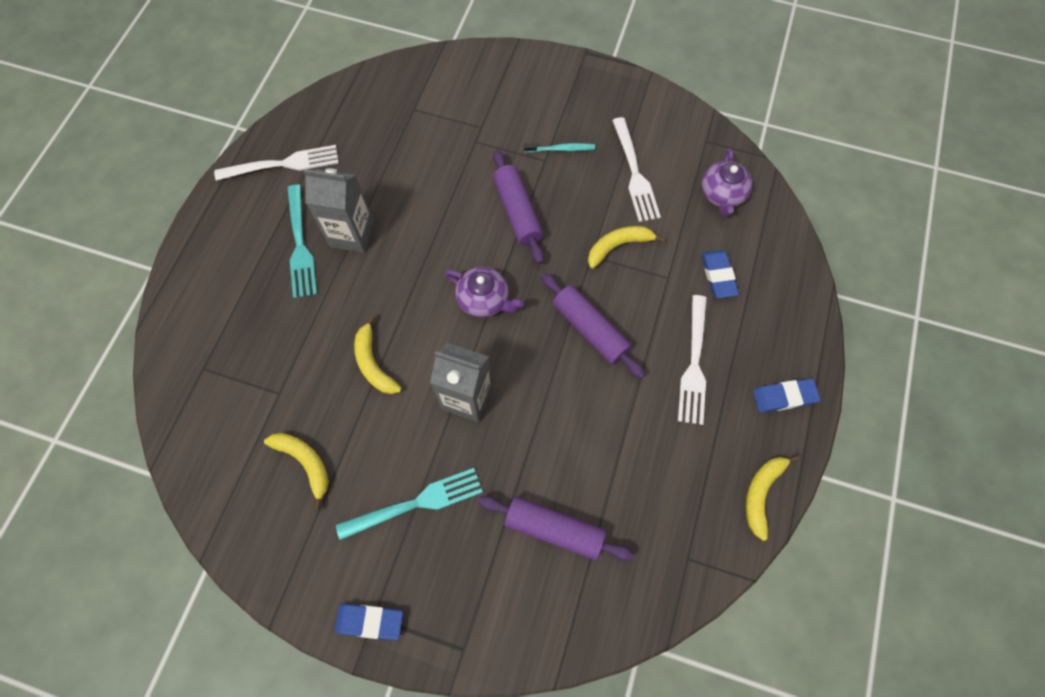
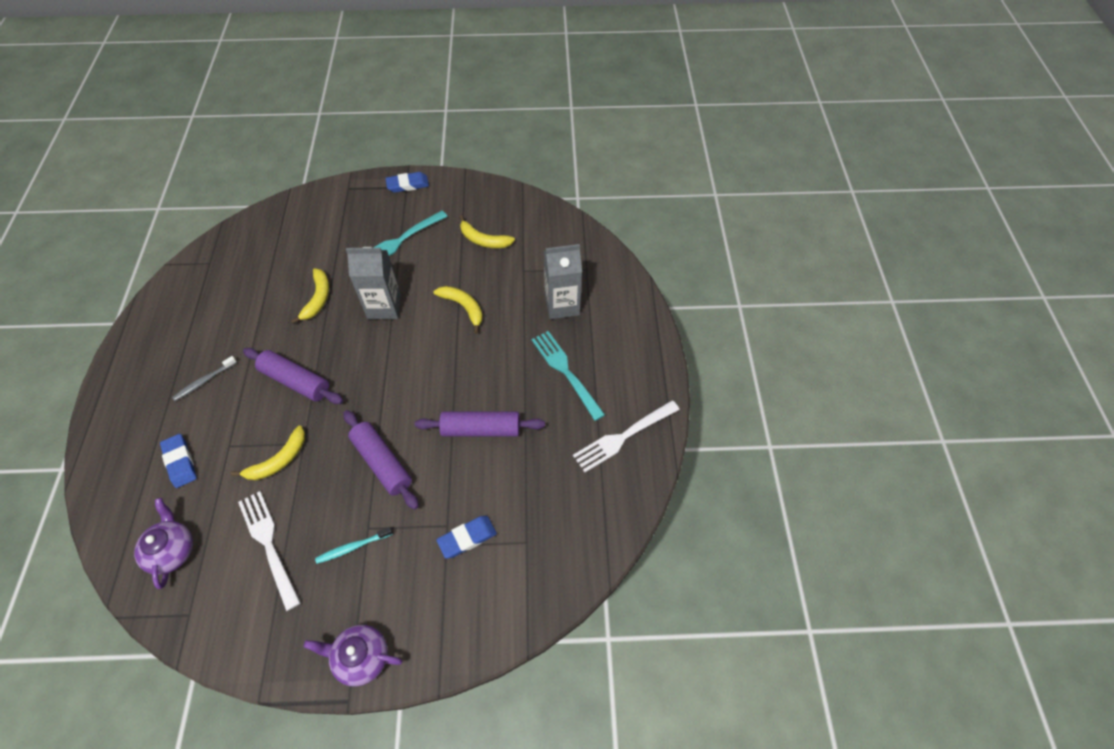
camera: 160 degrees right, 10 degrees down
(352, 234) = (526, 394): grey carton -> grey carton (562, 305)
(484, 300) = (391, 377): purple teapot -> purple teapot (361, 657)
(554, 529) = (303, 253): purple rolling pin -> purple rolling pin (481, 429)
(694, 364) = (204, 381): white fork -> grey toothbrush
(761, 493) = (153, 311): yellow banana -> yellow banana (318, 299)
(784, 397) = (128, 379): blue eraser -> blue eraser (467, 538)

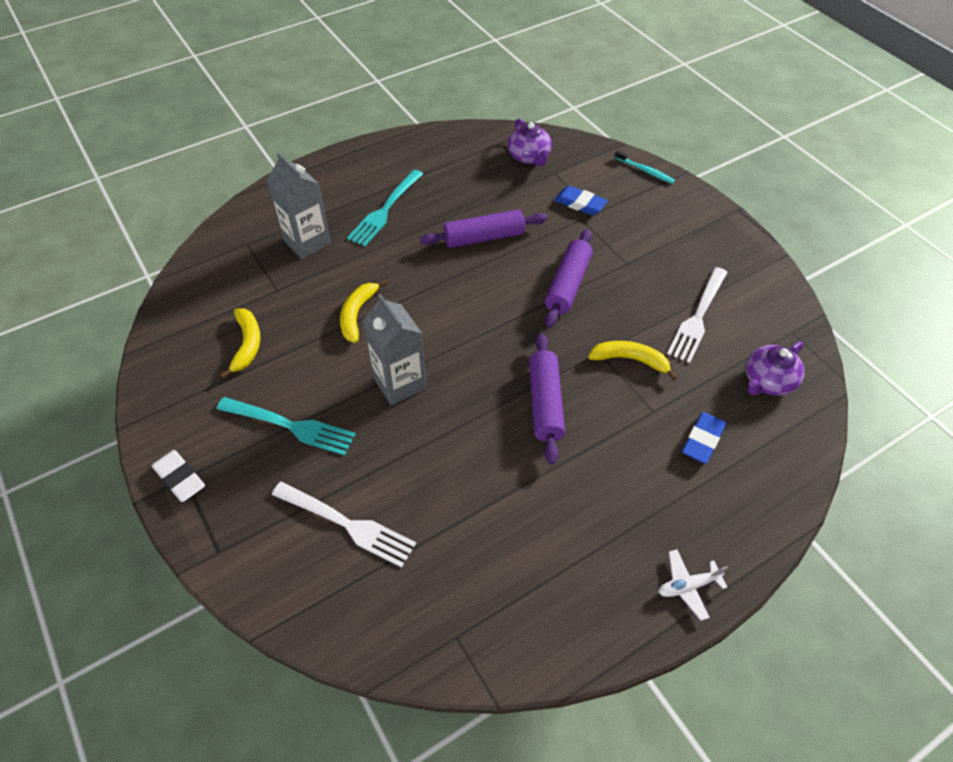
camera: 120 degrees left, 5 degrees down
(118, 383) = (688, 586): none -> white plane
(204, 381) = (612, 491): grey toothbrush -> none
(318, 299) = (430, 456): yellow banana -> none
(353, 547) = (648, 263): turquoise toothbrush -> turquoise toothbrush (645, 171)
(361, 657) = (709, 217): purple teapot -> purple teapot (529, 157)
(407, 184) = (179, 478): blue eraser -> white eraser
(481, 429) = (484, 238): purple rolling pin -> purple rolling pin turned 75 degrees counterclockwise
(623, 437) = (425, 155): white fork -> white fork (347, 524)

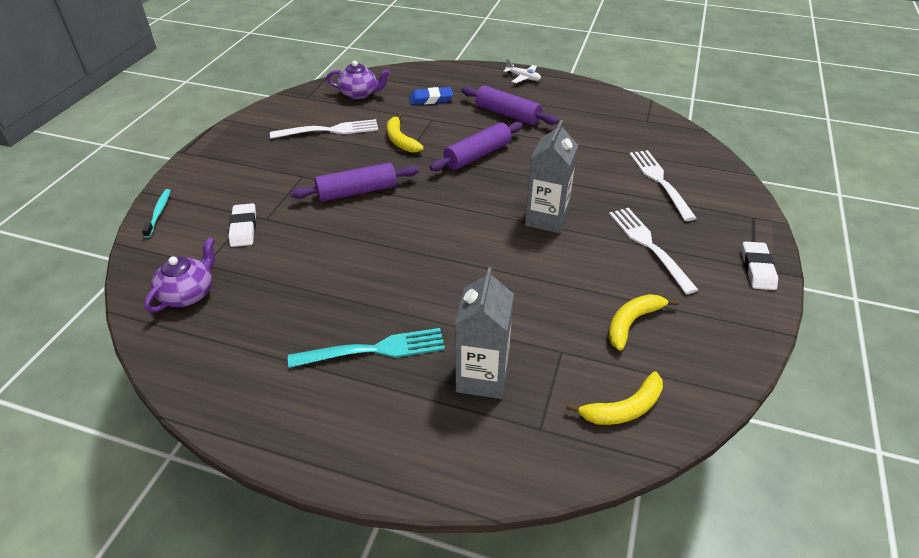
camera: 130 degrees left, 10 degrees down
(290, 426) = (649, 246): turquoise fork -> white fork
(357, 314) = (519, 279): yellow banana -> yellow banana (623, 408)
(484, 238) = (347, 260): purple rolling pin -> purple rolling pin (507, 114)
(580, 204) = (244, 228): blue eraser -> white eraser

